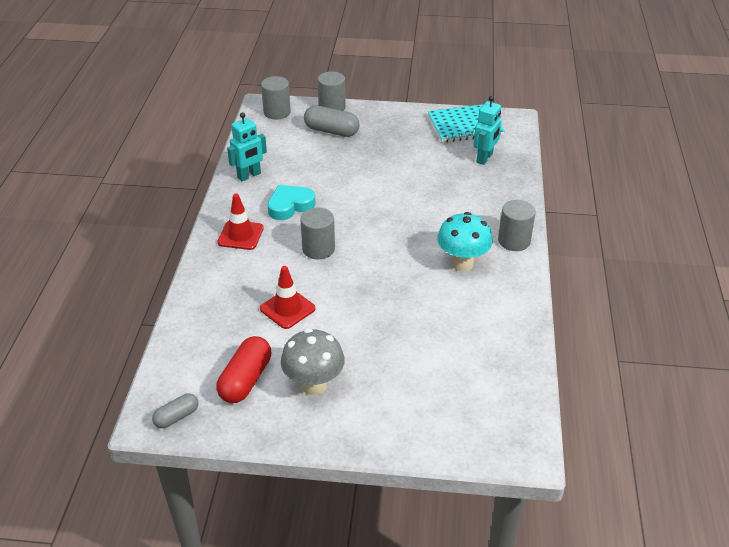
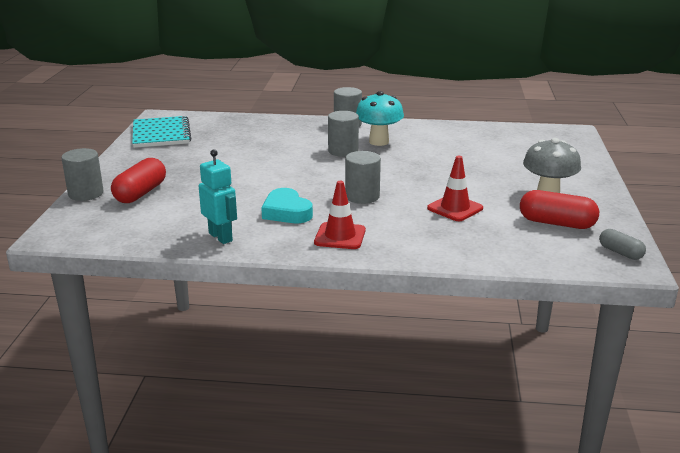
camera: 90 degrees left, 15 degrees down
(277, 112) = (77, 226): grey cylinder -> grey cylinder (343, 151)
(331, 131) = (140, 193): grey capsule -> red capsule
(485, 158) = (222, 129): turquoise robot -> none

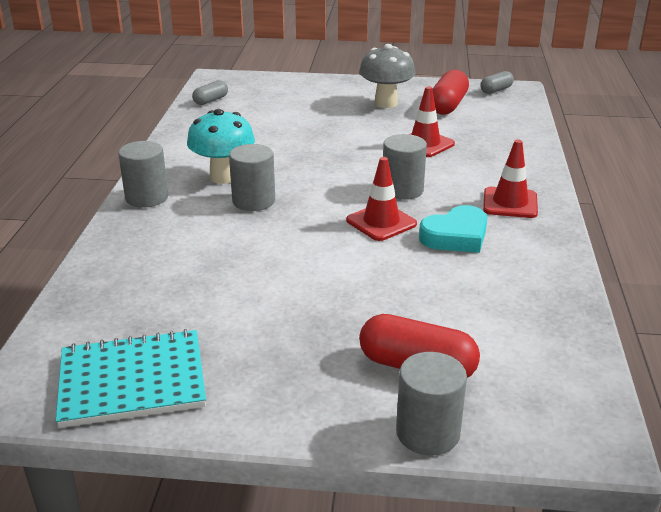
camera: 90 degrees left, 5 degrees up
(221, 237) = (540, 278): turquoise robot -> none
(310, 188) = (381, 222): none -> red traffic cone
(519, 132) = (211, 100): none -> grey capsule

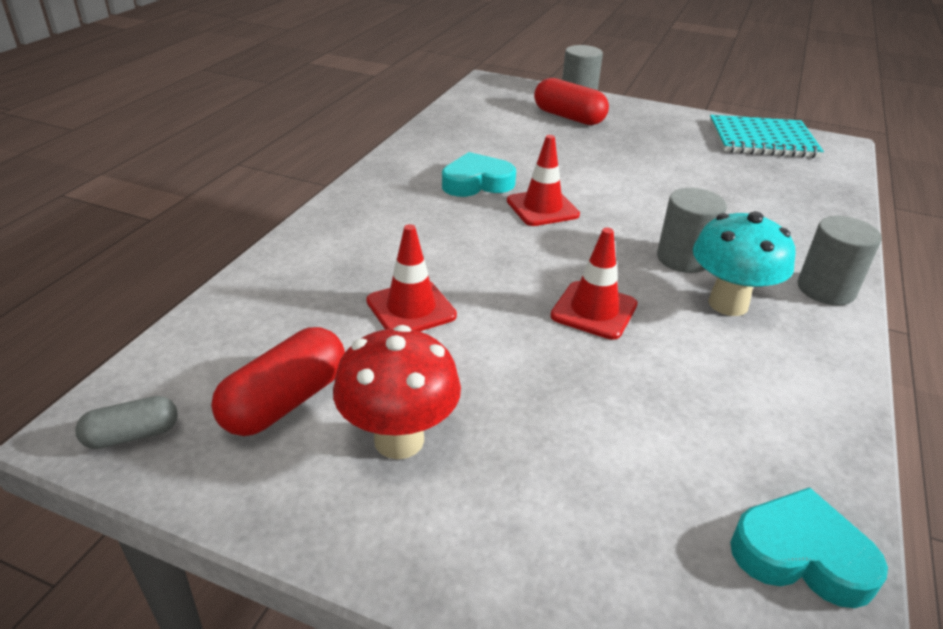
camera: 165 degrees left, 5 degrees up
(211, 100) = (801, 555): grey capsule -> turquoise heart
(386, 103) = (399, 440): grey mushroom -> red mushroom
(402, 190) = (496, 240): grey cylinder -> none
(510, 203) = (389, 203): red traffic cone -> red traffic cone (594, 310)

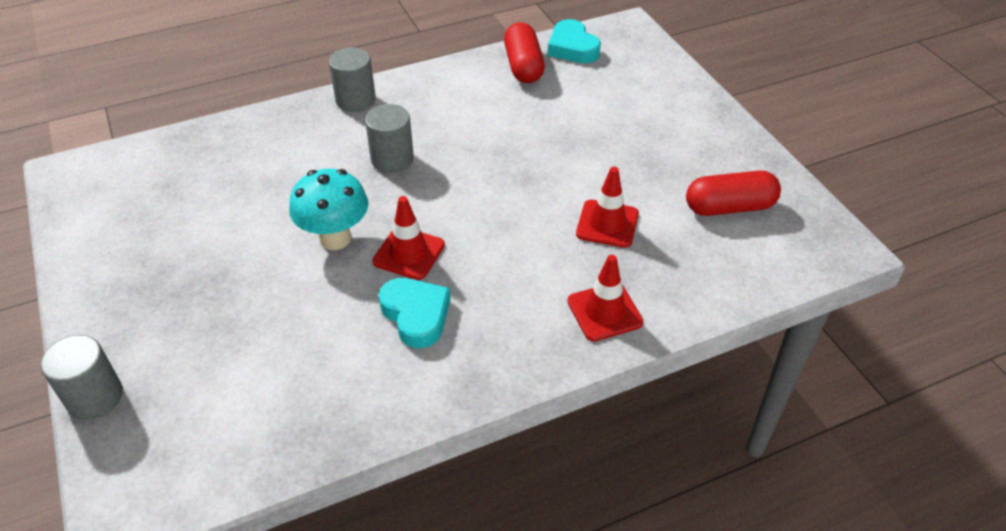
camera: 135 degrees left, 10 degrees up
(132, 435) = (822, 232): grey capsule -> none
(399, 440) = (685, 159): red mushroom -> none
(477, 182) = (416, 315): turquoise heart -> turquoise heart turned 150 degrees counterclockwise
(569, 117) = (180, 361): red capsule -> red capsule (523, 66)
(594, 310) = (501, 162): red traffic cone -> red traffic cone (604, 312)
(728, 304) = (423, 123): turquoise mushroom -> turquoise mushroom (335, 238)
(762, 139) = (101, 213): turquoise notebook -> none

